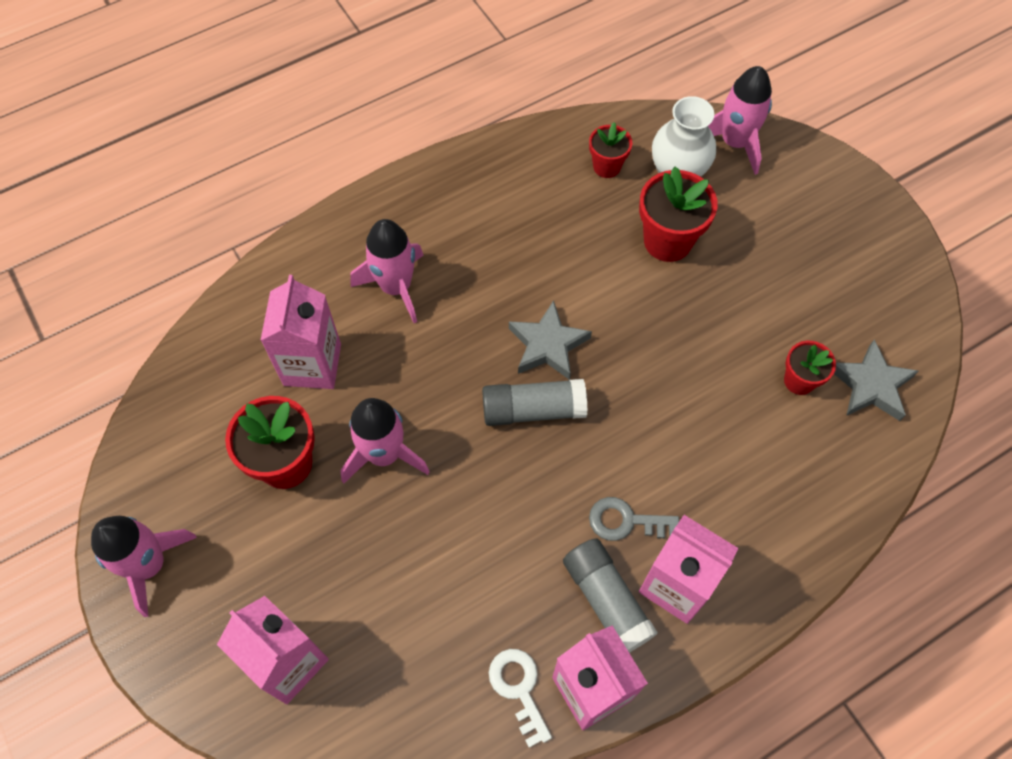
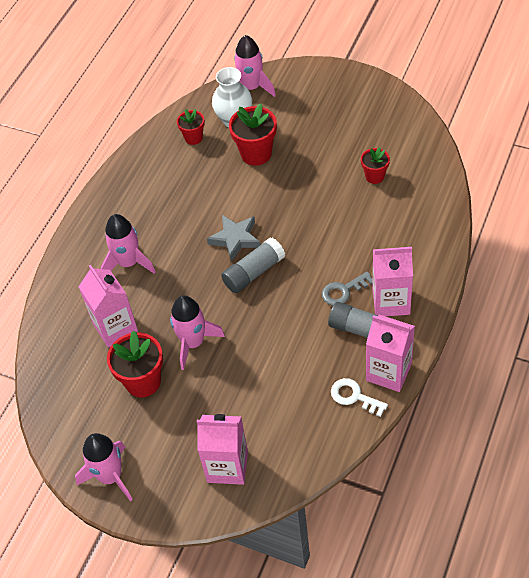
camera: 30 degrees left, 10 degrees down
(871, 385) = (410, 157): grey star -> none

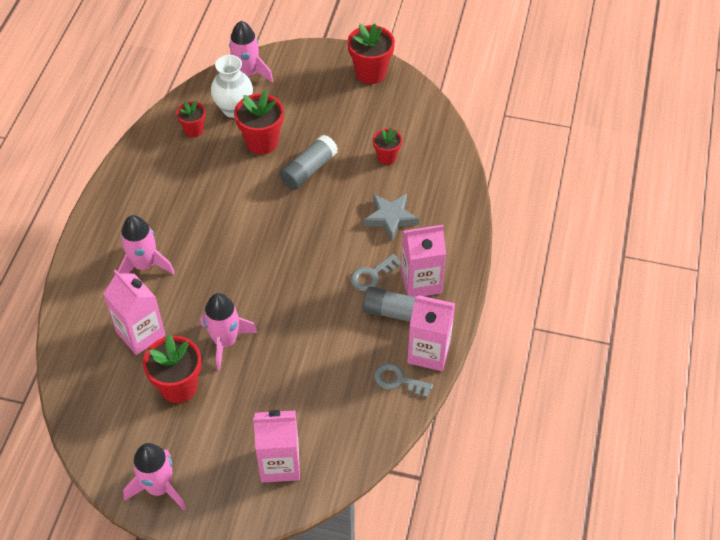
camera: 15 degrees left, 0 degrees up
(235, 239) = (253, 231): grey star -> grey star (390, 218)
(253, 272) = (277, 264): grey glue stick -> grey glue stick (308, 170)
(354, 396) = (398, 380): white key -> grey key
(371, 93) = (370, 73): none -> red flower pot

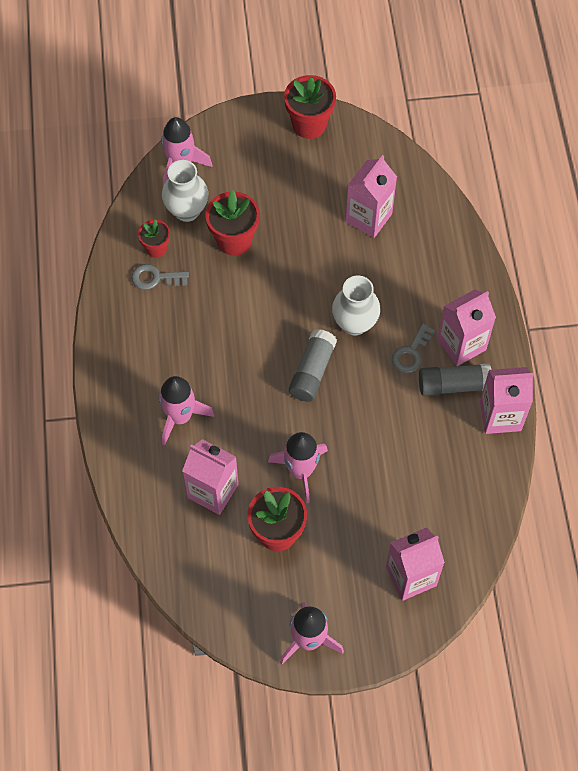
camera: 20 degrees left, 10 degrees up
(308, 170) = (296, 257): grey glue stick -> grey glue stick (312, 371)
(333, 237) = (354, 323): none -> white vase
(386, 157) = (368, 218): red flower pot -> pink carton
(390, 218) = (402, 284): grey star -> none
(398, 380) = (483, 454): grey key -> grey key (155, 278)

